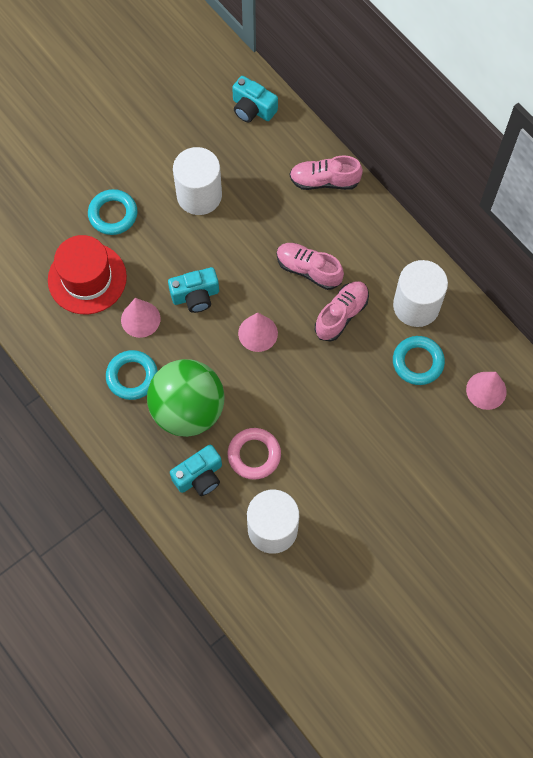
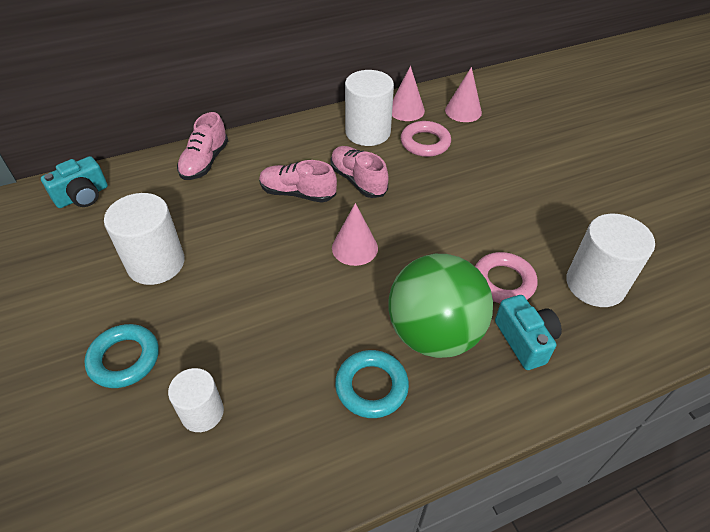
camera: 75 degrees left, 20 degrees down
(87, 278) = (202, 412): red hat -> white cylinder
(140, 319) = (292, 359): pink cone -> pink cone (406, 110)
(195, 296) = (285, 294): turquoise camera -> none
(308, 270) = (297, 193): pink shoe -> pink shoe turned 60 degrees clockwise
(418, 362) = (425, 143): turquoise ring -> pink ring

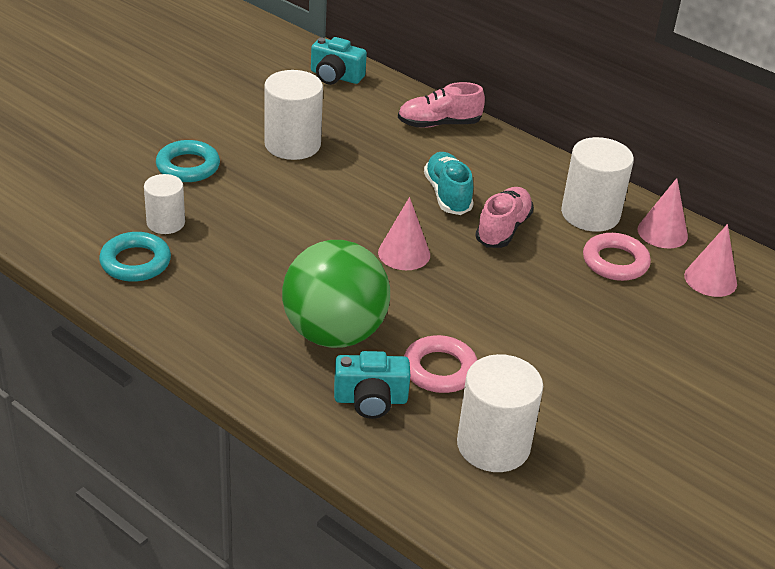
camera: 60 degrees right, 10 degrees down
(297, 193) = (447, 195): pink shoe -> turquoise shoe
(371, 386) = (248, 308): turquoise ring -> turquoise ring (135, 262)
(525, 340) = (370, 400): turquoise camera -> turquoise camera turned 45 degrees clockwise

